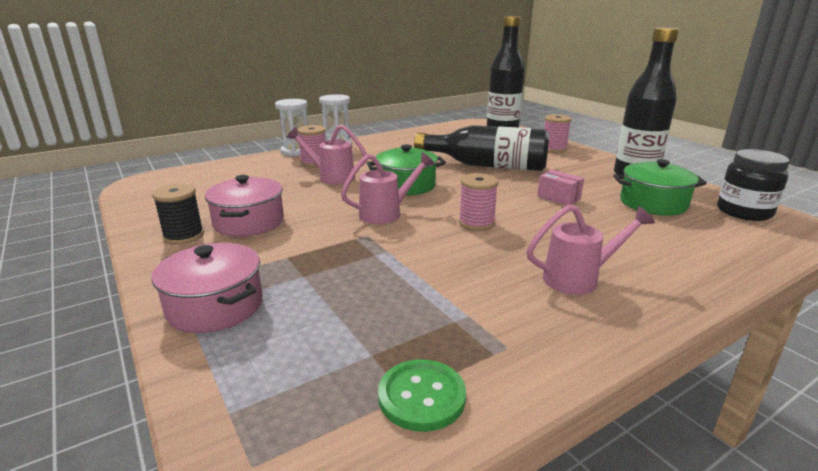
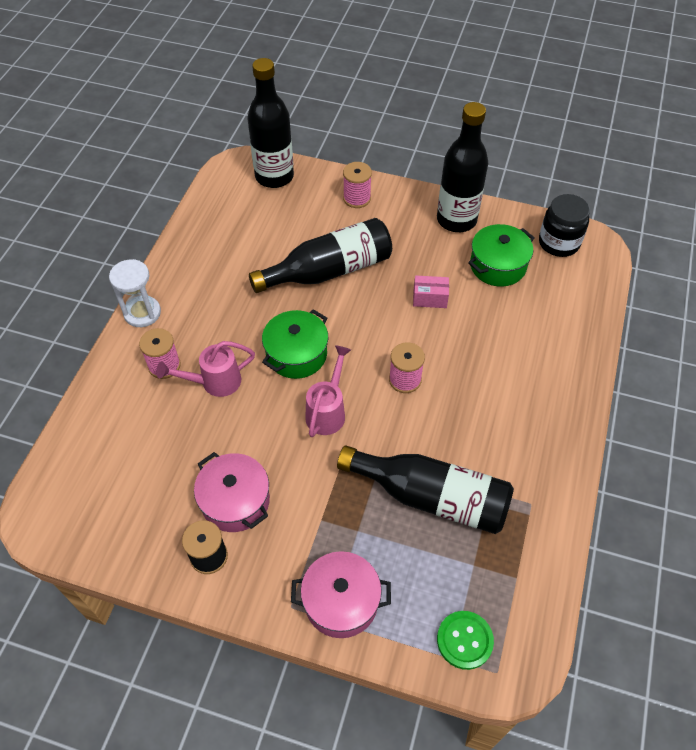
camera: 40 degrees left, 30 degrees up
(296, 152) = (114, 354): white hourglass -> none
(400, 289) = (431, 497): none -> black bottle
(421, 396) = (525, 573): green button -> green button (464, 640)
(579, 278) = (519, 407): pink watering can -> none

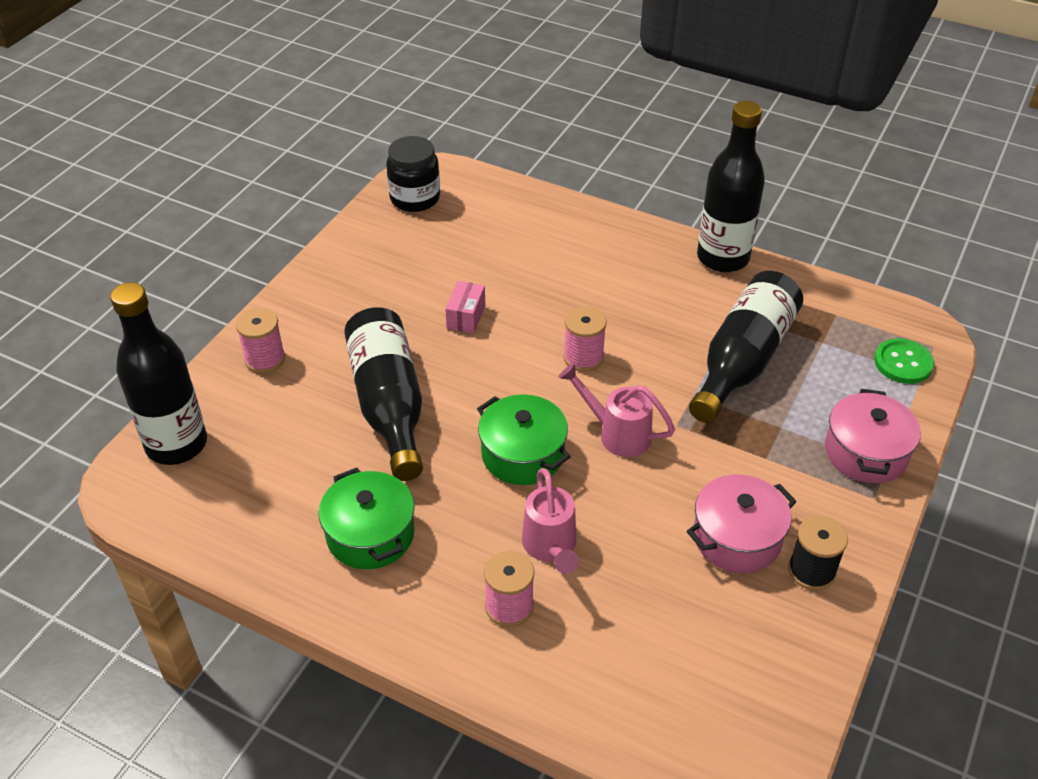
camera: 80 degrees left, 10 degrees down
(142, 313) = (401, 632): white hourglass -> none
(456, 220) = (345, 272): black bottle -> black bottle (723, 258)
(498, 266) = (433, 251): green pot -> green pot (370, 534)

